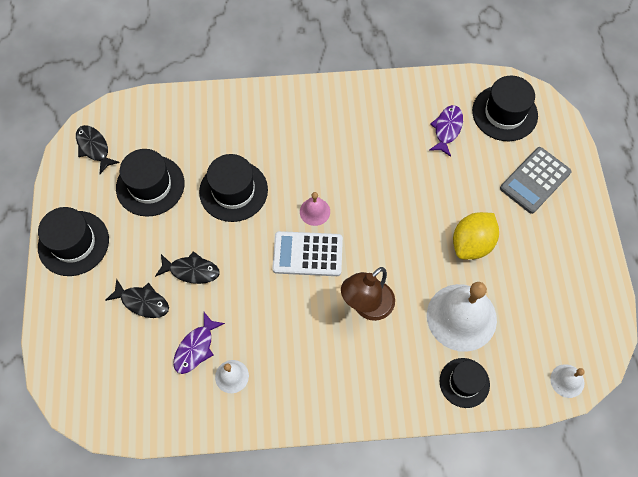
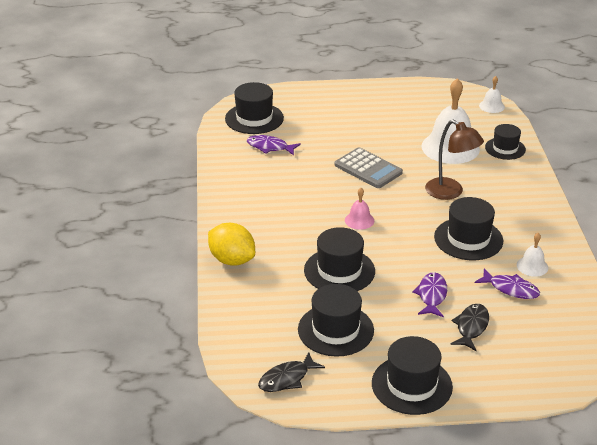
camera: 90 degrees left, 30 degrees down
(191, 271) = (432, 295): black fish -> purple fish
(281, 316) = (468, 239): none -> black hat
(307, 254) = (404, 224): white calculator -> none
(472, 244) = (383, 140): yellow lemon -> yellow lemon (232, 260)
(535, 180) = (321, 108): grey calculator -> grey calculator (368, 169)

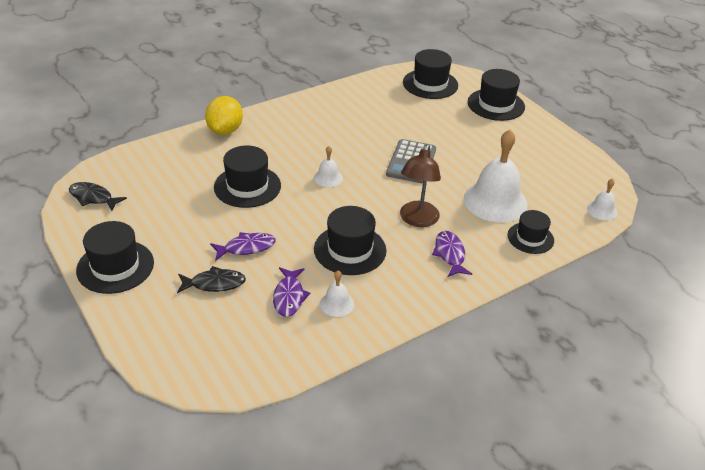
camera: 60 degrees right, 5 degrees up
(270, 147) = (395, 103): purple fish -> purple fish (450, 254)
(335, 330) = (166, 206): black hat -> black hat (496, 104)
(359, 220) = (328, 178): pink bell -> white bell

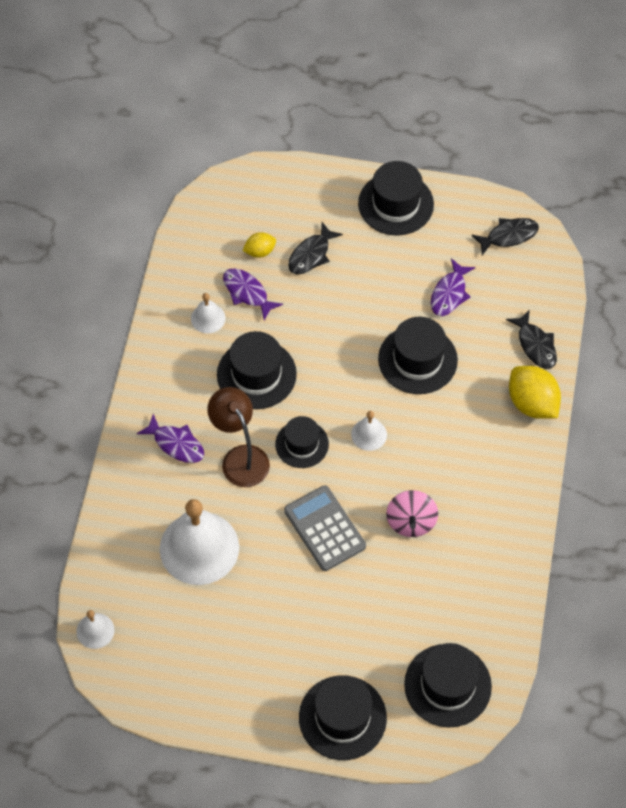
camera: 135 degrees right, 20 degrees up
(179, 147) = (535, 345): none -> black fish
(243, 314) = (260, 251): none -> yellow lemon
(246, 248) = (332, 303): purple fish -> purple fish (449, 293)
(362, 135) = (411, 522): none -> pink spinning top
(530, 238) = (128, 528): black hat -> black hat (302, 444)

